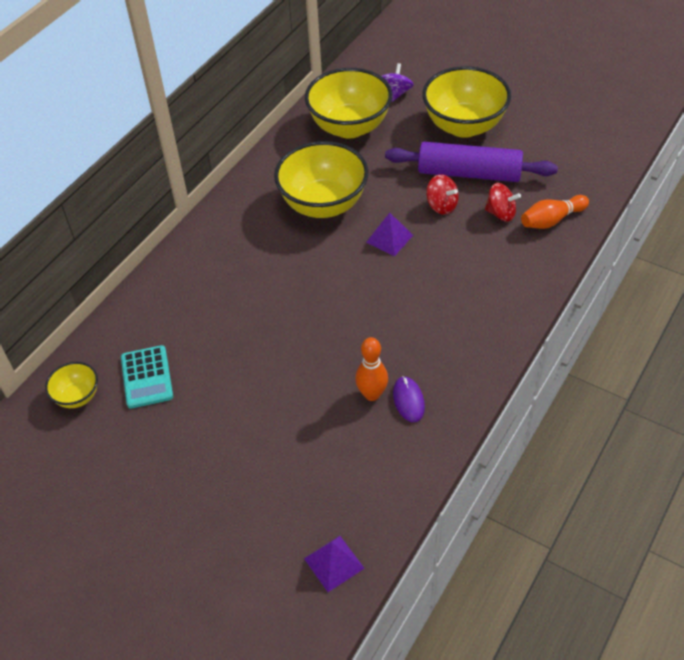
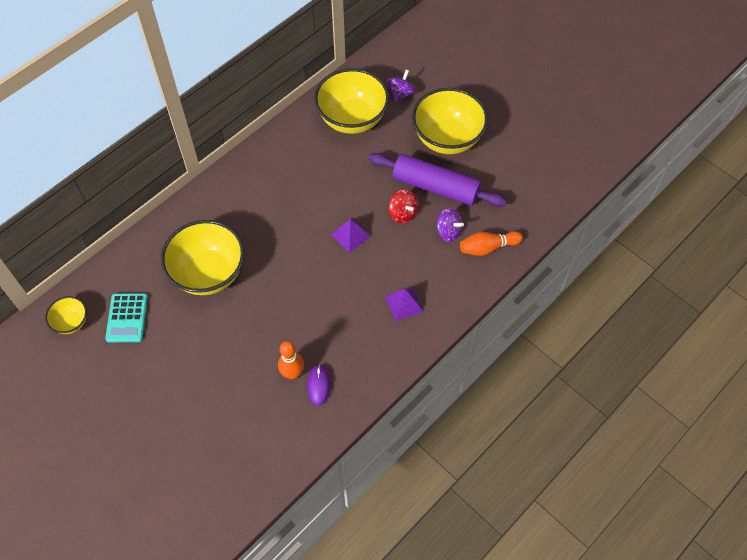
camera: 10 degrees right, 10 degrees up
(323, 204) = (308, 191): yellow bowl -> yellow bowl (208, 274)
(334, 563) = (221, 507): purple pyramid -> purple pyramid (404, 304)
(501, 213) = (448, 231): red spinning top -> purple spinning top

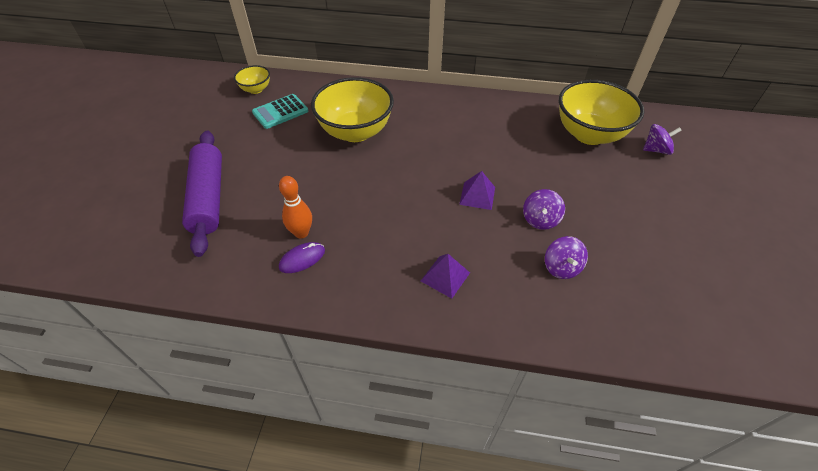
camera: 55 degrees right, 10 degrees down
(403, 213) = (540, 219): red spinning top -> purple spinning top
(435, 187) = (597, 228): purple rolling pin -> purple rolling pin (208, 197)
(447, 139) = (657, 207): yellow bowl -> none
(487, 247) = (582, 314): orange bowling pin -> none

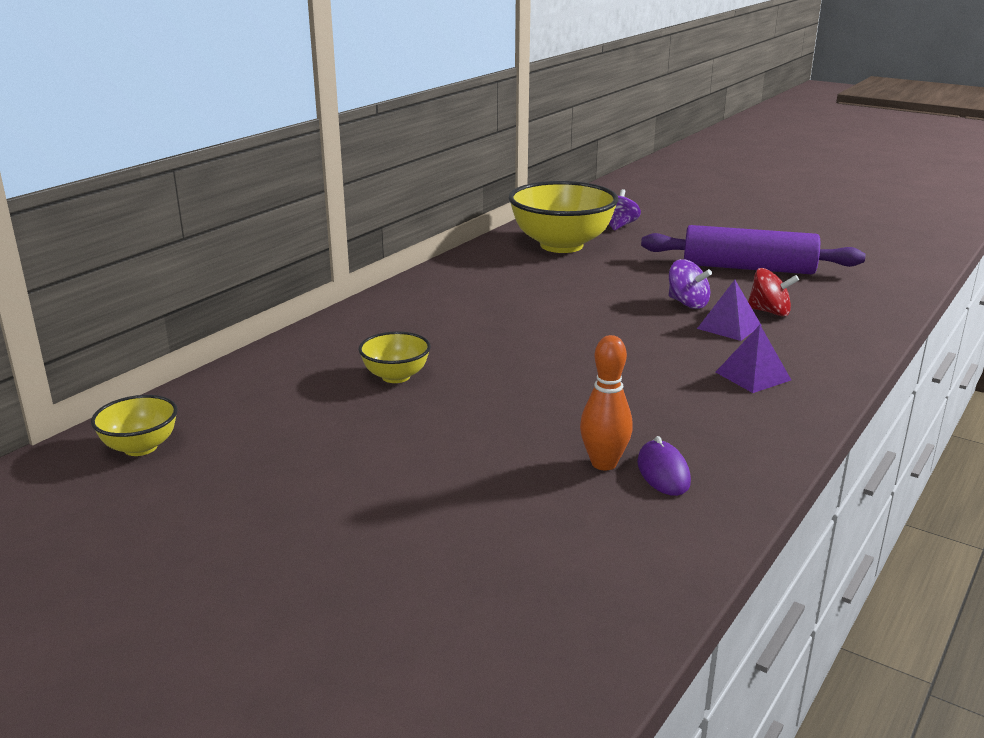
camera: 65 degrees left, 25 degrees down
(208, 197) = (436, 547): purple rolling pin -> purple rolling pin (748, 268)
(280, 112) = (253, 433): turquoise calculator -> none
(355, 132) = (396, 376): yellow bowl -> yellow bowl, size x0.49
(477, 195) = (619, 326): purple pyramid -> purple pyramid (729, 327)
(561, 267) = (769, 312): purple spinning top -> red spinning top

